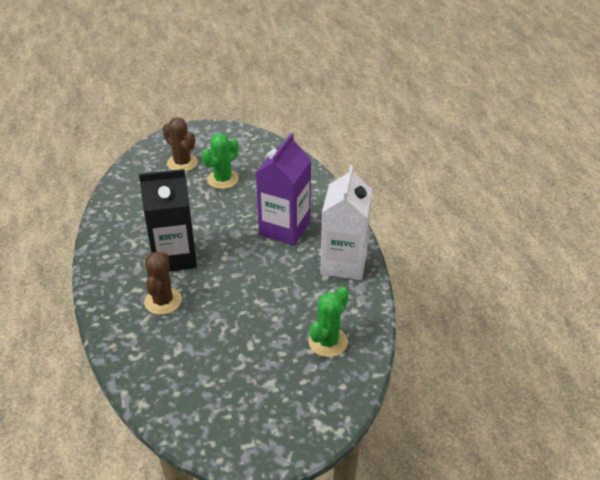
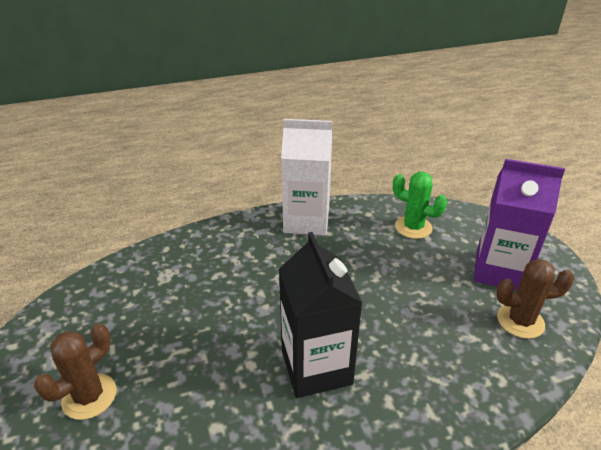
camera: 95 degrees left, 5 degrees down
(163, 301) = (401, 366): brown cactus -> brown cactus (520, 321)
(223, 179) = (146, 336): green cactus -> none
(284, 228) = (254, 266): purple carton -> purple carton (499, 271)

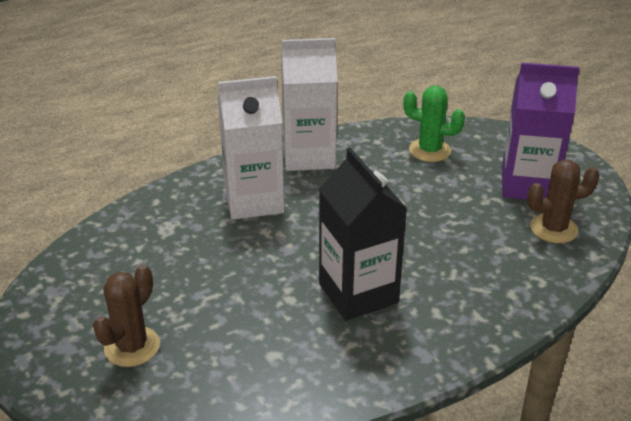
camera: 10 degrees left, 0 degrees up
(248, 258) = (254, 201): none -> white carton

